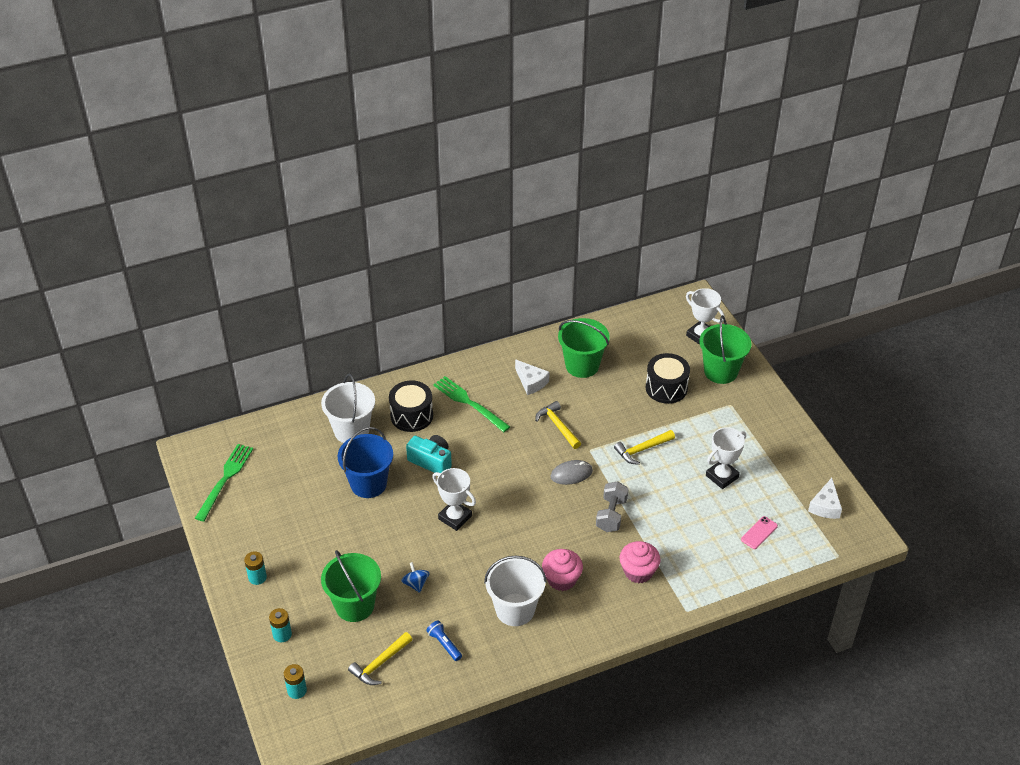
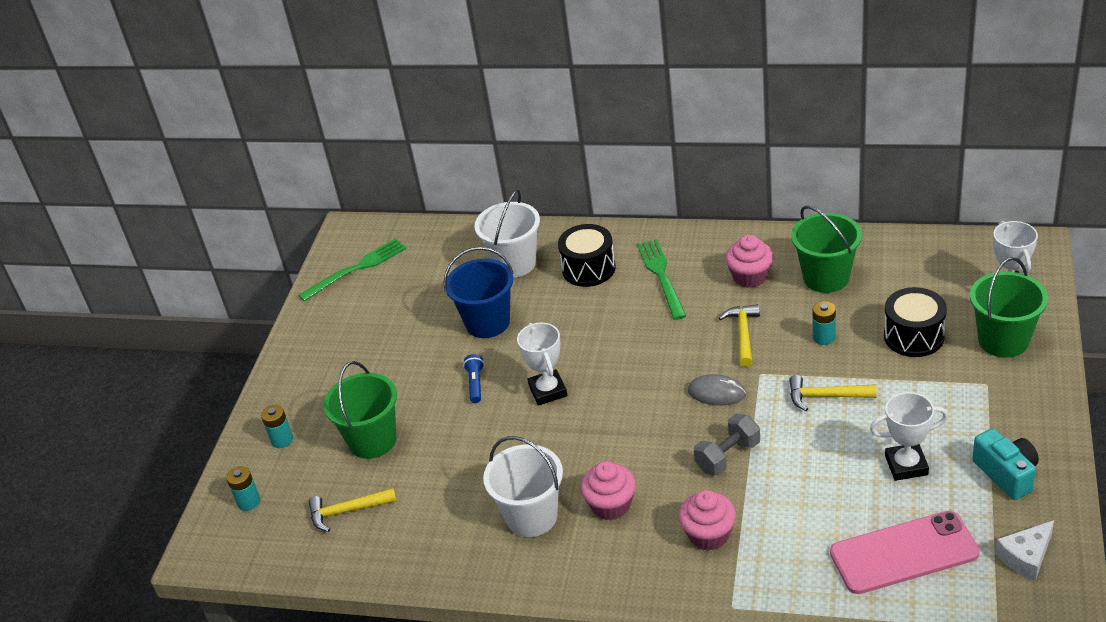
camera: 40 degrees right, 5 degrees down
(257, 577) = (306, 374): turquoise battery -> turquoise battery (824, 337)
(415, 584) = (450, 444): blue spinning top -> none
(431, 461) = (571, 323): turquoise camera -> turquoise camera (1006, 474)
(444, 644) = (427, 520): blue flashlight -> blue flashlight (475, 384)
(531, 382) = (750, 276): white cheese -> pink cupcake
(759, 533) = (904, 553): pink phone -> pink phone, size x2.29

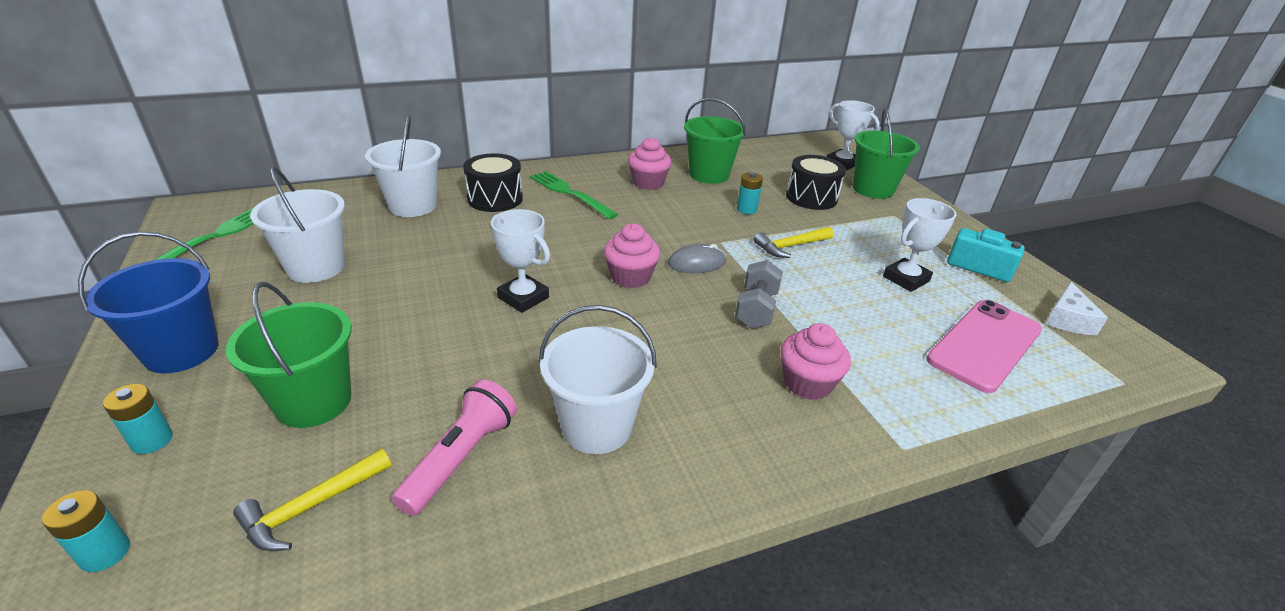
camera: 40 degrees left, 5 degrees down
(415, 319) = (316, 267): none -> white bucket
(438, 509) = (461, 458): none -> pink flashlight
(475, 384) = (431, 309): blue flashlight -> none
(487, 322) = (411, 254): blue bucket -> blue bucket (181, 351)
(611, 505) = (681, 386): pink cupcake -> pink cupcake (630, 277)
(743, 334) = (679, 219): yellow hammer -> none

